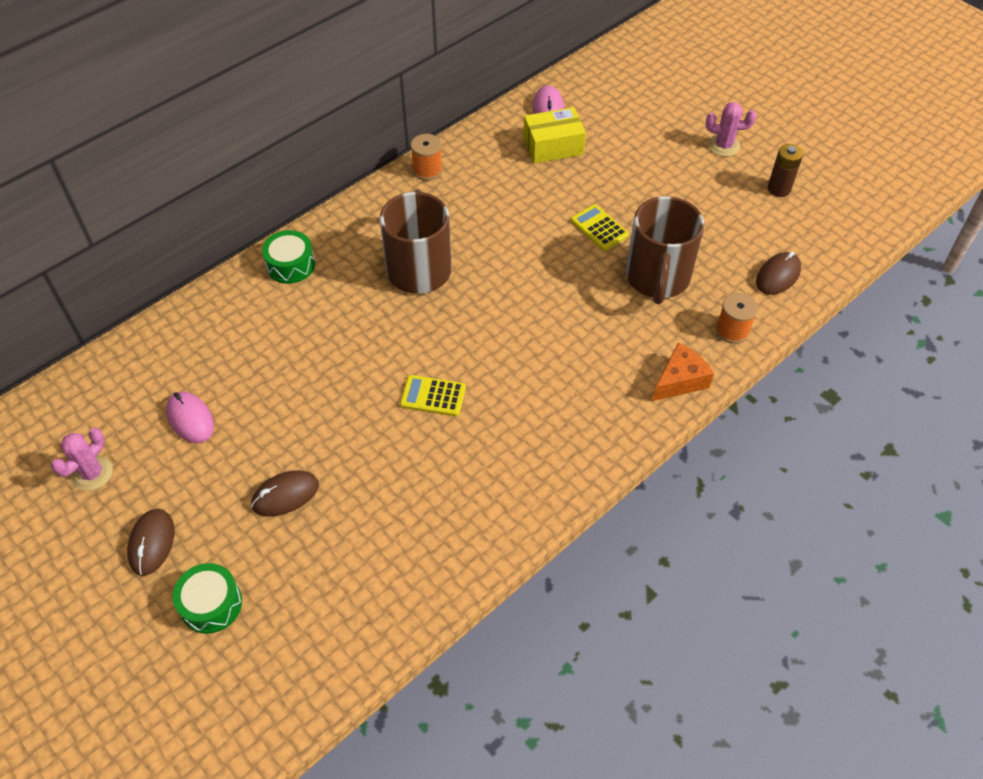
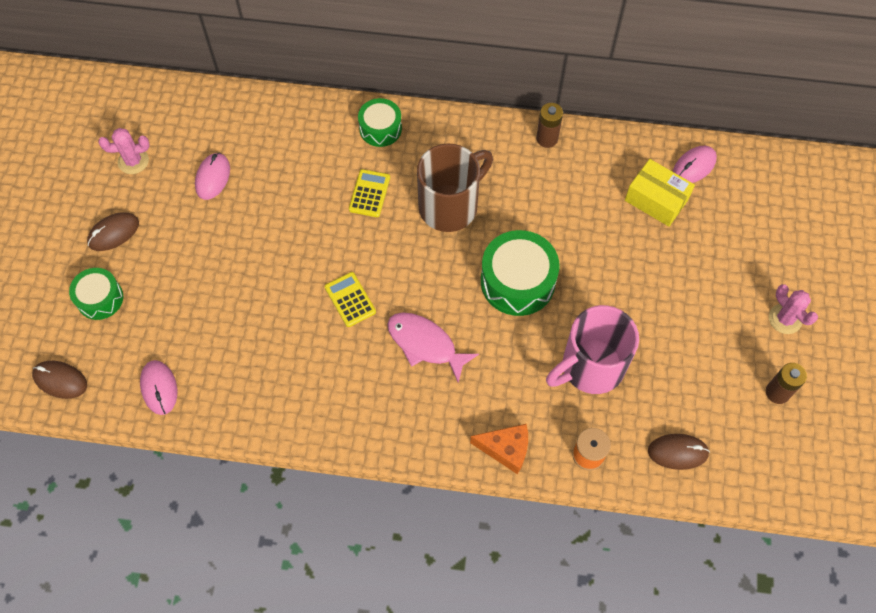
camera: 50 degrees right, 10 degrees up
(285, 495) = (203, 275): brown mouse -> brown mouse (60, 380)
(366, 613) = (159, 388): none -> pink mouse
(427, 170) = (547, 138): orange spool -> brown battery
(531, 371) = (425, 344): none -> pink fish
(536, 272) = (517, 281): none -> green drum
(599, 228) = (602, 292): yellow calculator -> yellow calculator (369, 193)
(657, 278) = (590, 367): brown mug -> pink mug

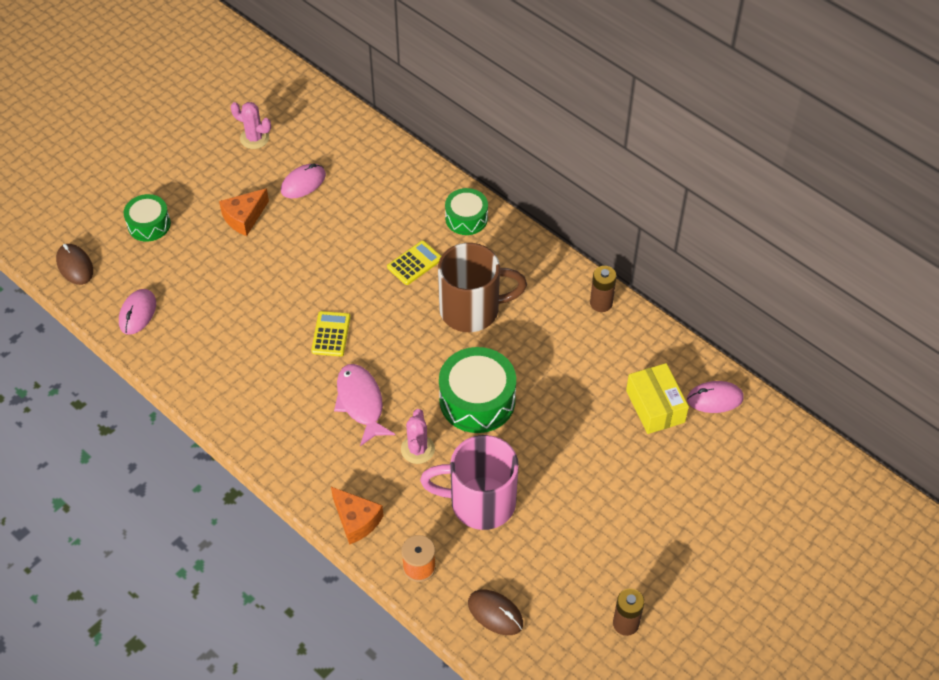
camera: 35 degrees right, 10 degrees down
(113, 233) = (197, 183): brown mouse -> none
(185, 240) = (244, 217): none -> orange cheese
(785, 319) = (686, 570): pink cactus -> pink cactus (417, 449)

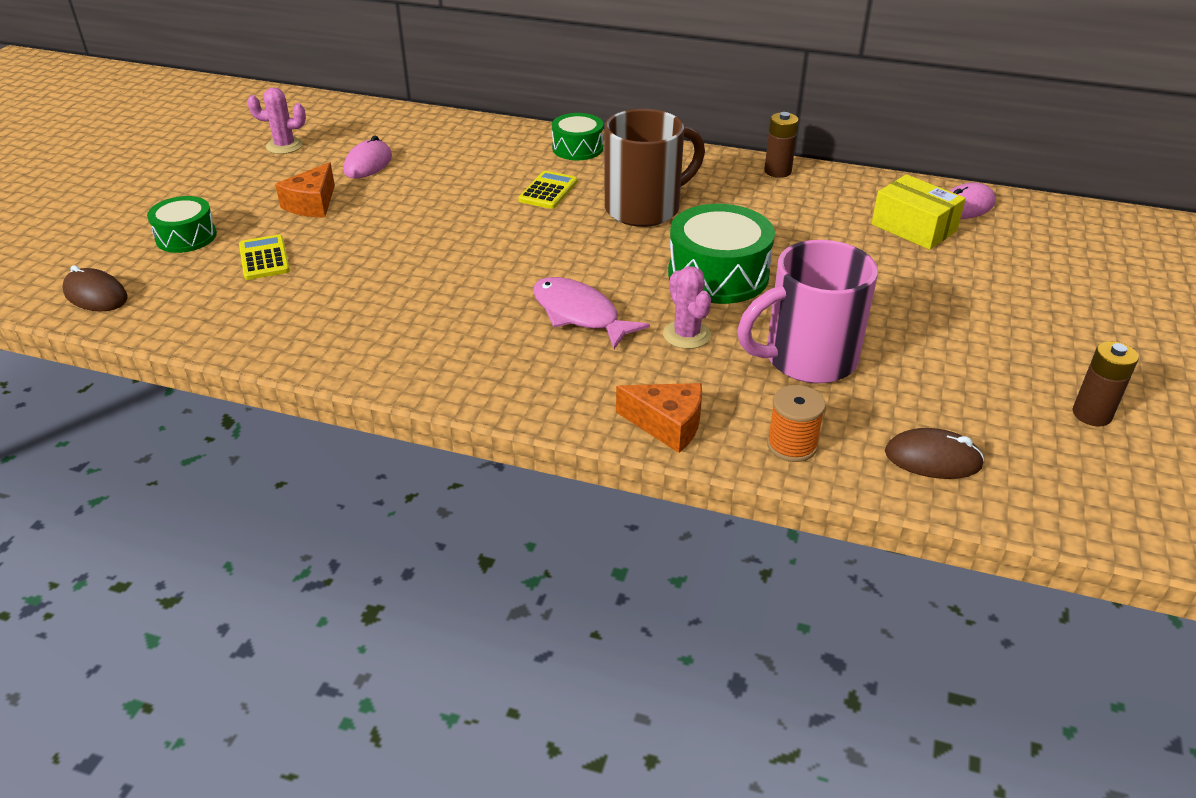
camera: 25 degrees left, 15 degrees down
(137, 313) = (214, 315): pink mouse -> none
(331, 334) = (493, 268): yellow calculator -> yellow calculator (264, 258)

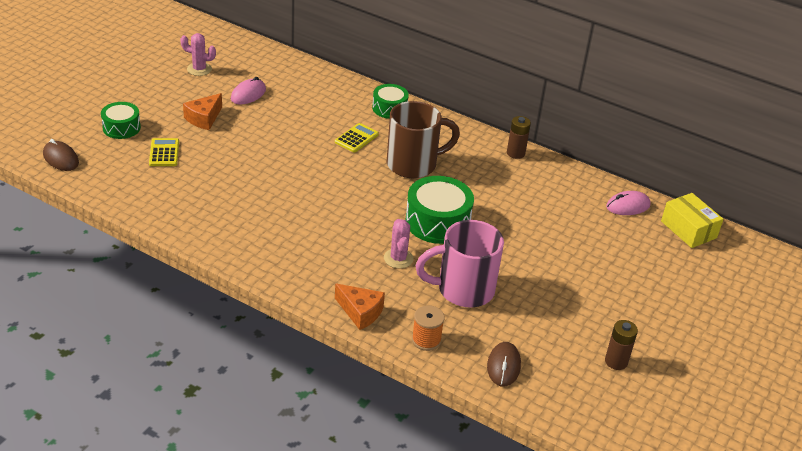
camera: 10 degrees right, 0 degrees up
(579, 314) = (339, 231): pink fish -> none
(913, 227) = (583, 214): yellow box -> yellow box (688, 229)
(932, 459) = (503, 366): brown mouse -> brown mouse turned 75 degrees clockwise

